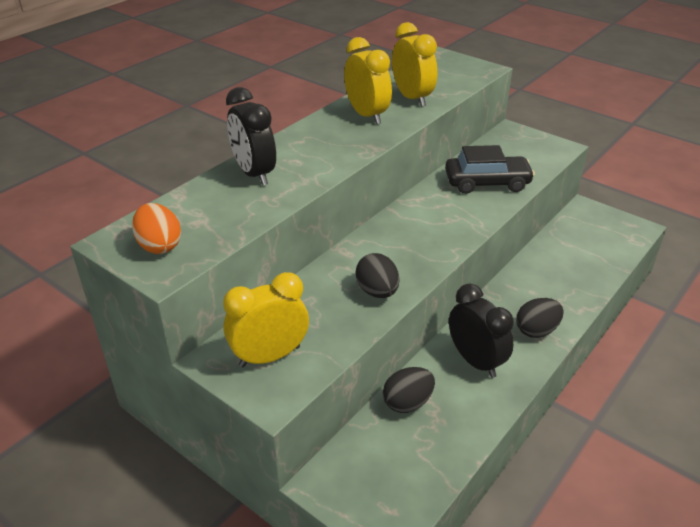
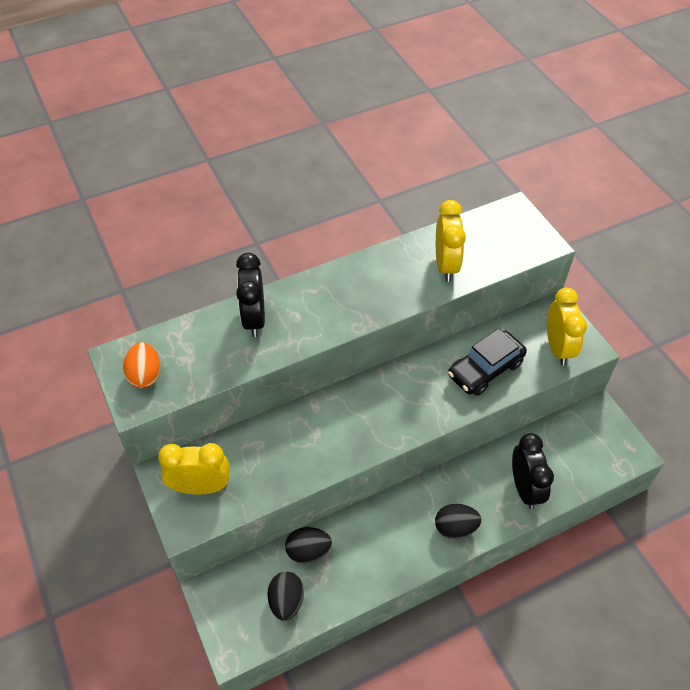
camera: 25 degrees right, 15 degrees up
(367, 115) = (390, 275): yellow clock -> yellow clock (557, 348)
(377, 292) = (314, 457): black egg -> black egg (286, 601)
(475, 361) = (385, 536): black clock -> black clock (525, 488)
(487, 183) = (485, 369): black car -> black car turned 120 degrees clockwise

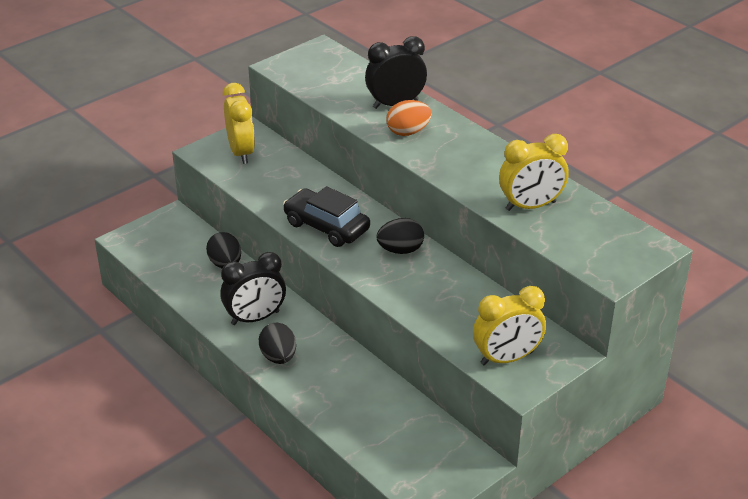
camera: 75 degrees right, 15 degrees down
(145, 375) = (308, 64): orange egg -> orange egg (408, 132)
(286, 601) = (174, 260): black egg -> black egg (400, 250)
(485, 369) = (447, 304): black car -> black car (326, 226)
(525, 488) = (343, 405): black clock -> black clock (255, 318)

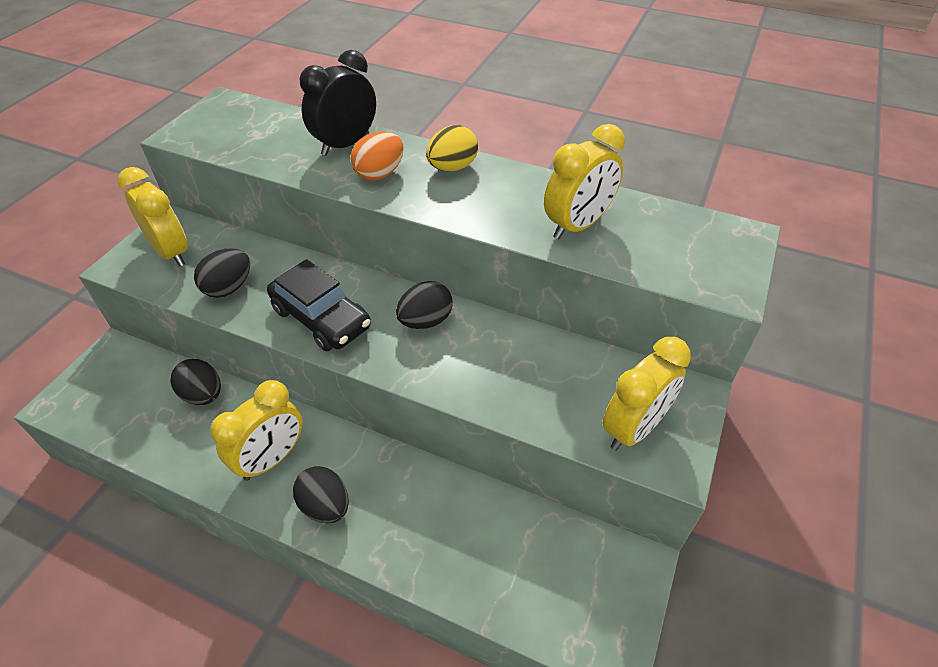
camera: 25 degrees left, 10 degrees up
(255, 318) = (272, 459): black clock -> yellow clock
(271, 188) = (229, 288): none -> black egg
(326, 226) = (321, 318): black car -> black car turned 150 degrees counterclockwise
(465, 141) = (452, 167): none -> yellow egg

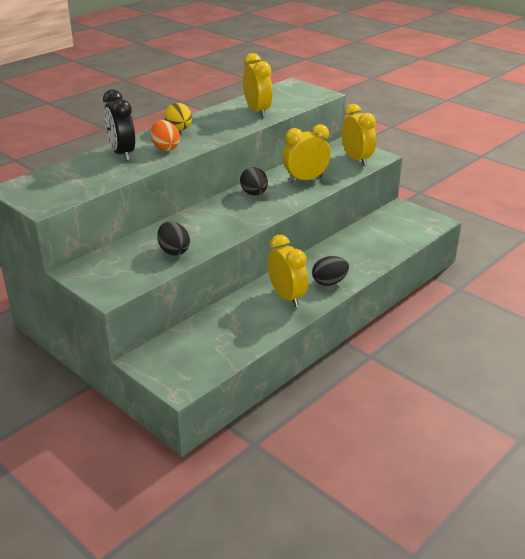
camera: 70 degrees left, 15 degrees down
(171, 252) = (114, 271): yellow clock -> yellow clock (305, 179)
(203, 395) = (217, 319): black egg -> none
(321, 318) = (228, 223): black car -> none

